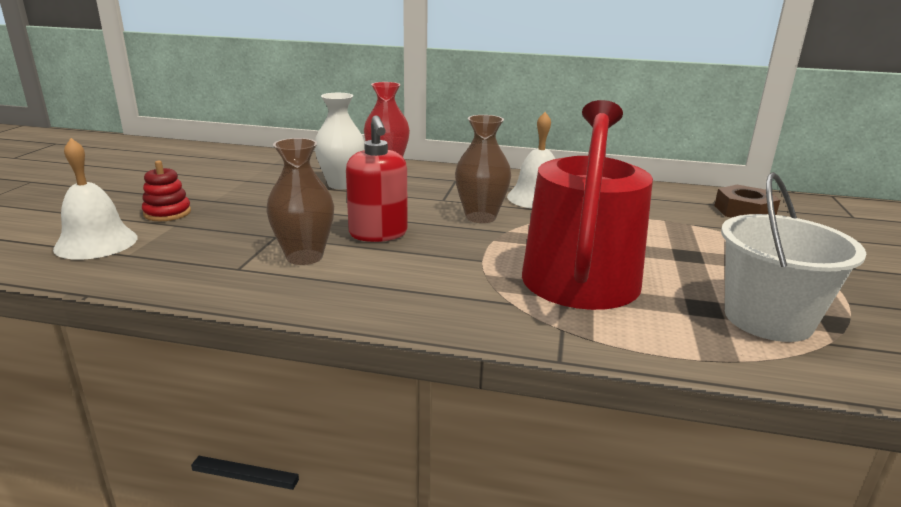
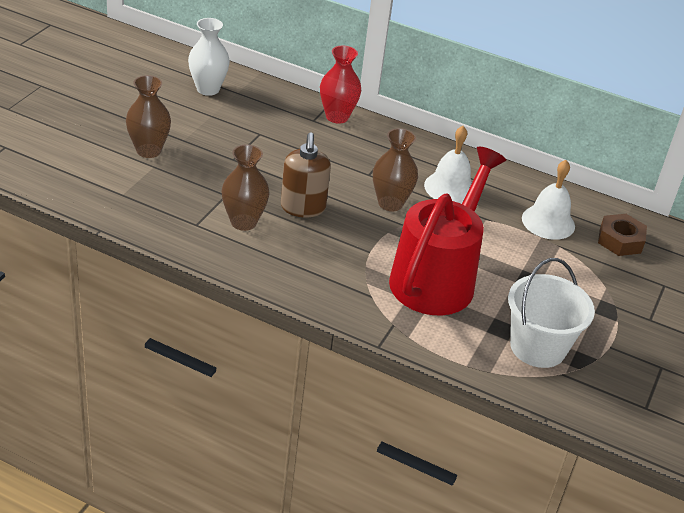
camera: 10 degrees right, 15 degrees up
(96, 243) = (100, 177): white bell -> white bell (548, 222)
(167, 213) = (148, 150): red stacking toy -> brown vase
(341, 184) = (290, 137): white vase -> white vase (208, 89)
(378, 234) = (303, 208): red soap dispenser -> brown soap dispenser

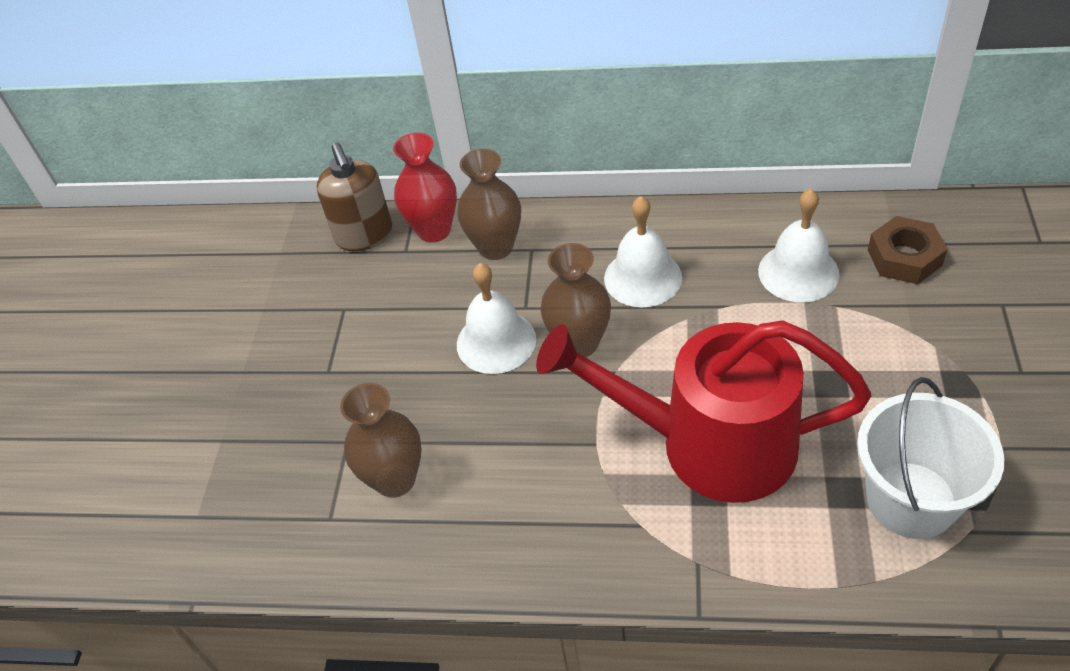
camera: 10 degrees left, 10 degrees up
(148, 150) = (200, 415): brown vase -> brown vase (496, 247)
(208, 89) = (237, 266): white vase -> none
(303, 208) = (465, 411): brown soap dispenser -> brown soap dispenser (364, 235)
(341, 183) = (496, 341): none -> white bell
(437, 278) = (710, 444): red watering can -> red watering can turned 90 degrees counterclockwise

